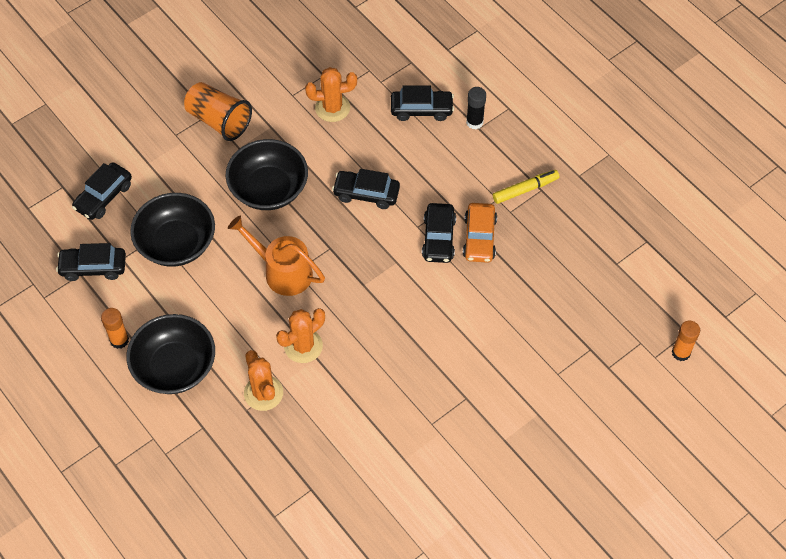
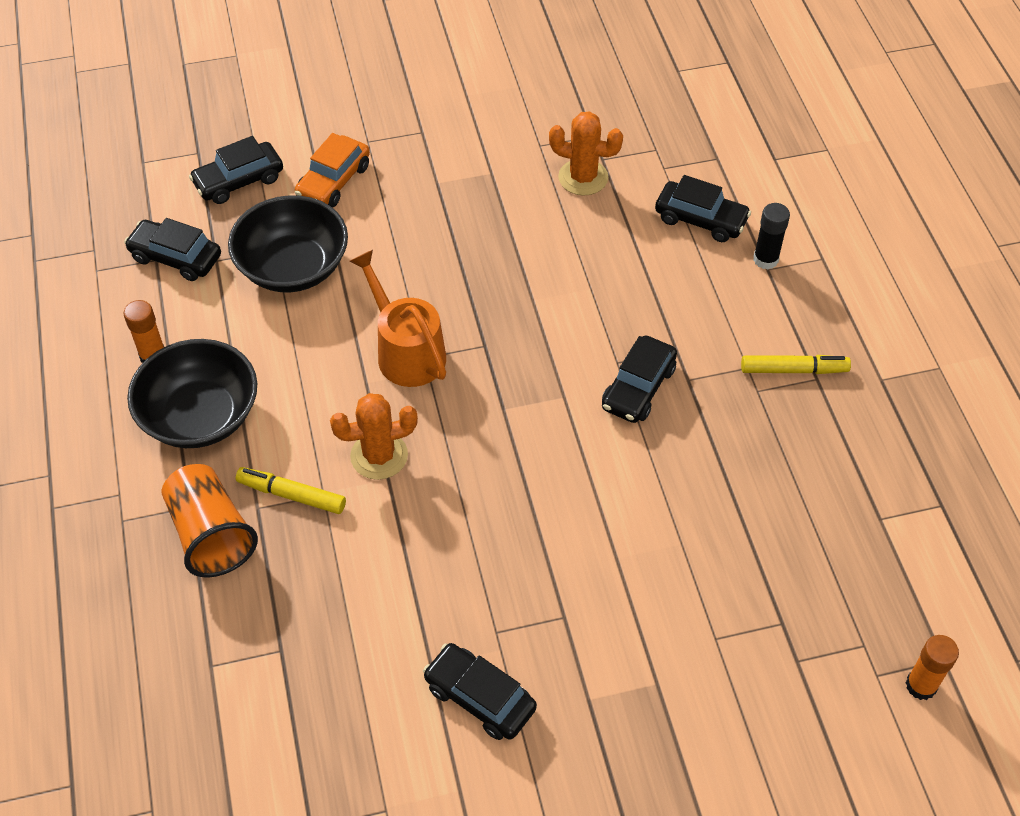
camera: 25 degrees right, 5 degrees down
(219, 121) = (430, 143): orange cup -> orange cup (211, 534)
(263, 393) = (292, 495): orange cactus -> yellow marker
(269, 189) = (446, 244): black bowl -> none
(366, 194) = (570, 296): black car -> black car (479, 698)
(479, 238) = (696, 409): orange car -> orange car (334, 181)

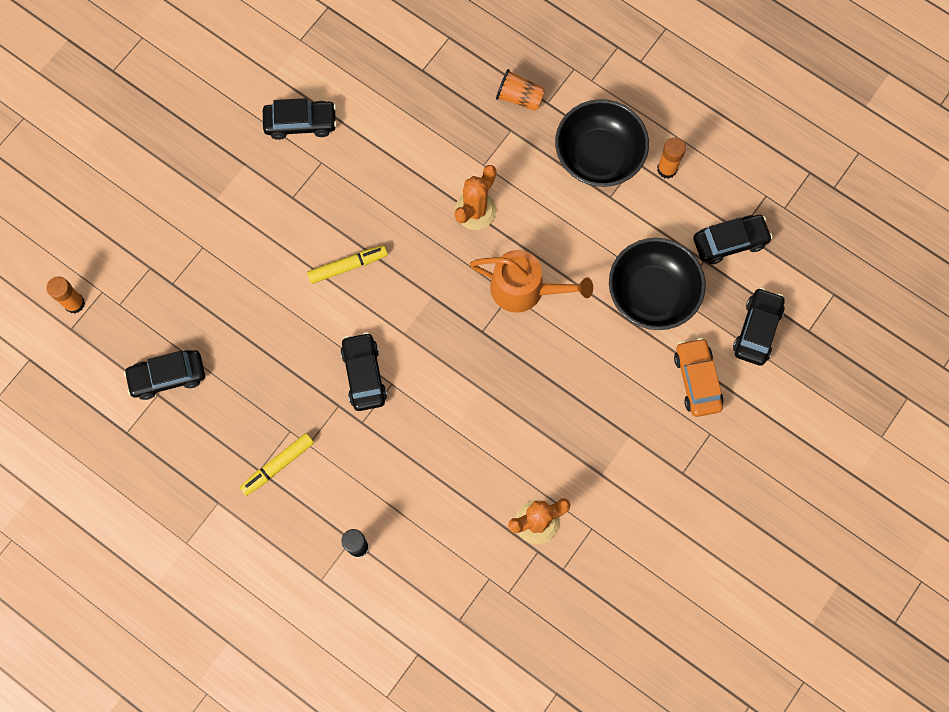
camera: 140 degrees right, 20 degrees up
(211, 534) = (520, 97): orange cup -> orange cup, size x0.63
(292, 495) = (499, 151): yellow marker -> yellow marker (347, 266)
(700, 219) = (427, 549): black car -> black car (167, 377)

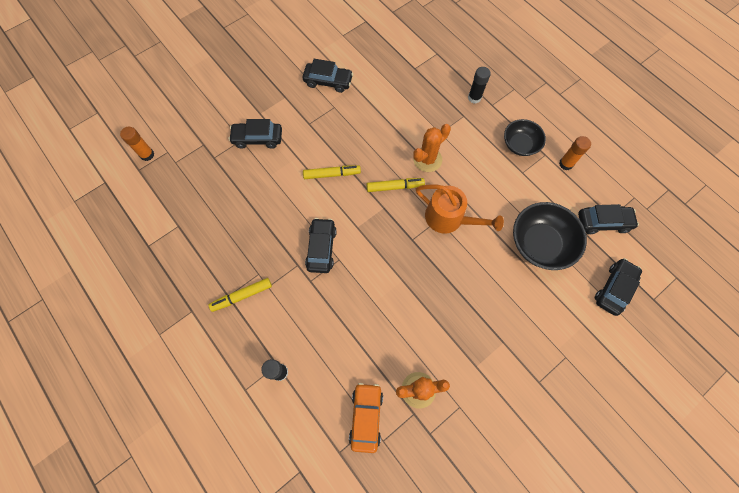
camera: 15 degrees right, 5 degrees down
(167, 377) = (189, 216): black car -> black car (257, 138)
(439, 263) = (394, 187): none -> yellow marker
(520, 97) = (474, 98): orange cup -> black glue stick
(599, 155) = (520, 144): black bowl -> black bowl, size x0.63
(697, 380) = (562, 314): orange car -> orange car (366, 417)

